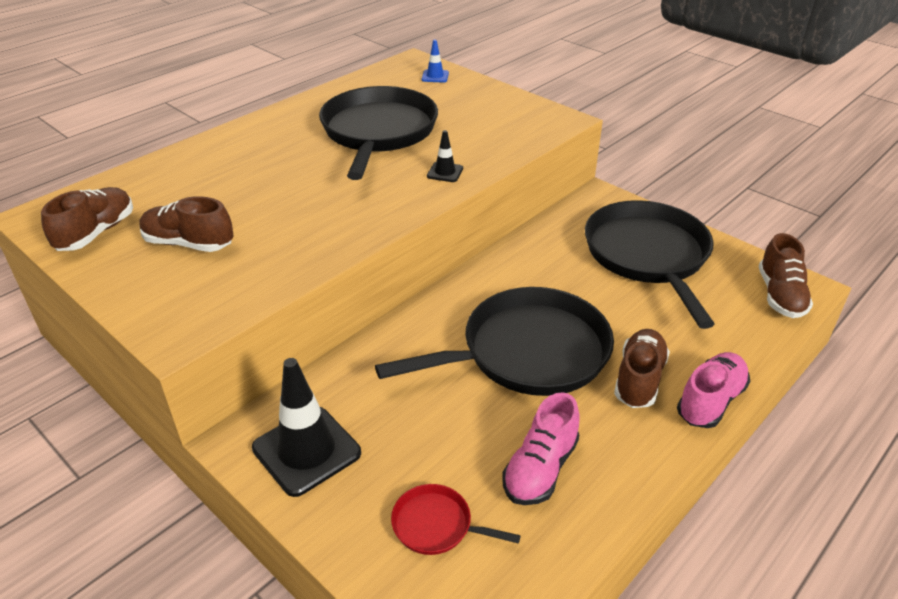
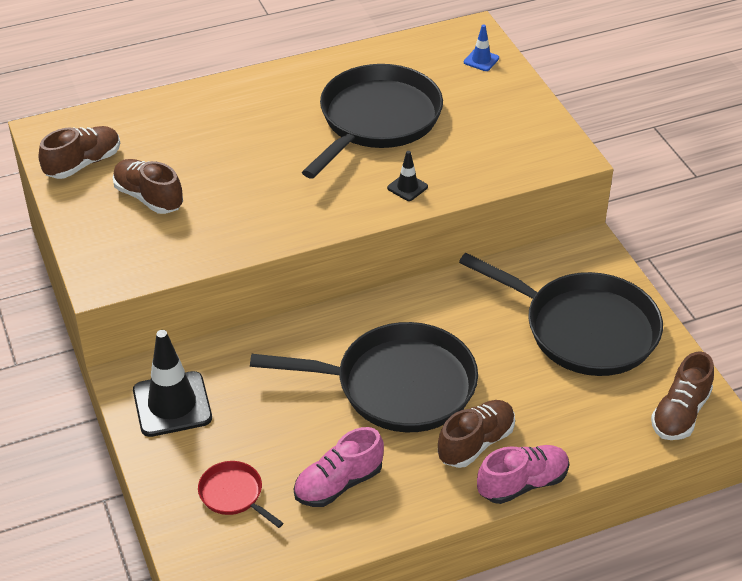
camera: 25 degrees right, 5 degrees up
(648, 255) = (584, 329): black pan -> black pan turned 105 degrees clockwise

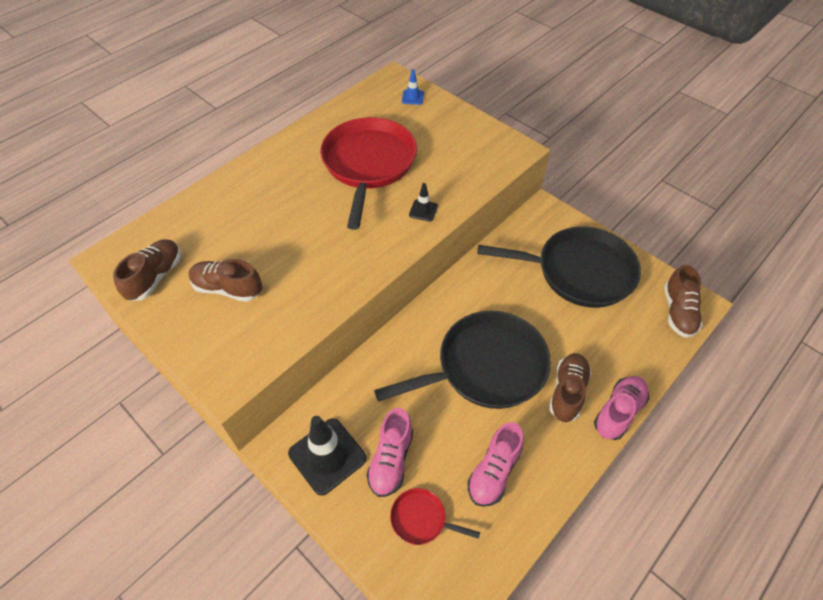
camera: 25 degrees left, 10 degrees up
(235, 432) = (391, 460): none -> pink shoe
(377, 120) = (368, 164): black pan -> red pan

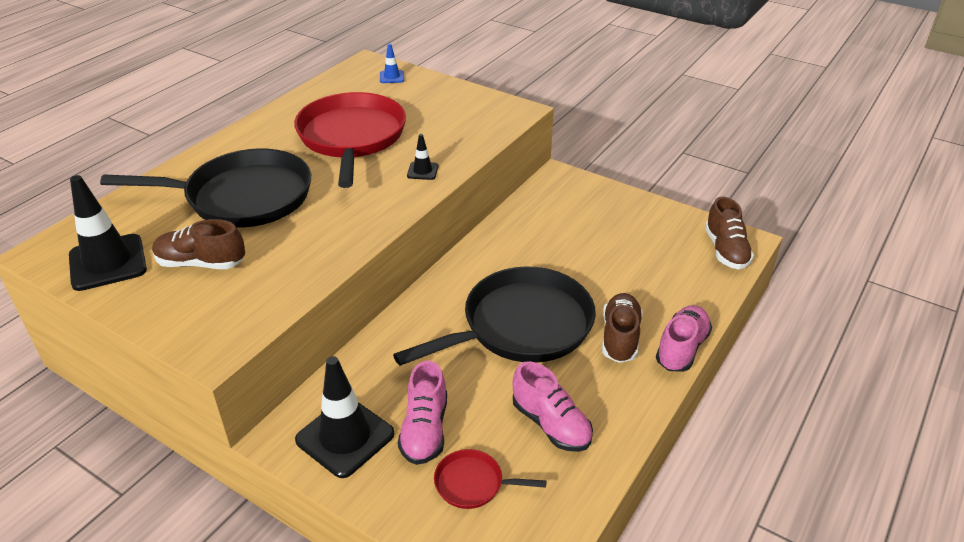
camera: 10 degrees left, 15 degrees down
(155, 277) = (108, 262): brown shoe -> black traffic cone
(494, 471) = (551, 424): pink shoe -> pink shoe turned 60 degrees counterclockwise
(579, 272) = (609, 227): black pan -> black pan (243, 197)

